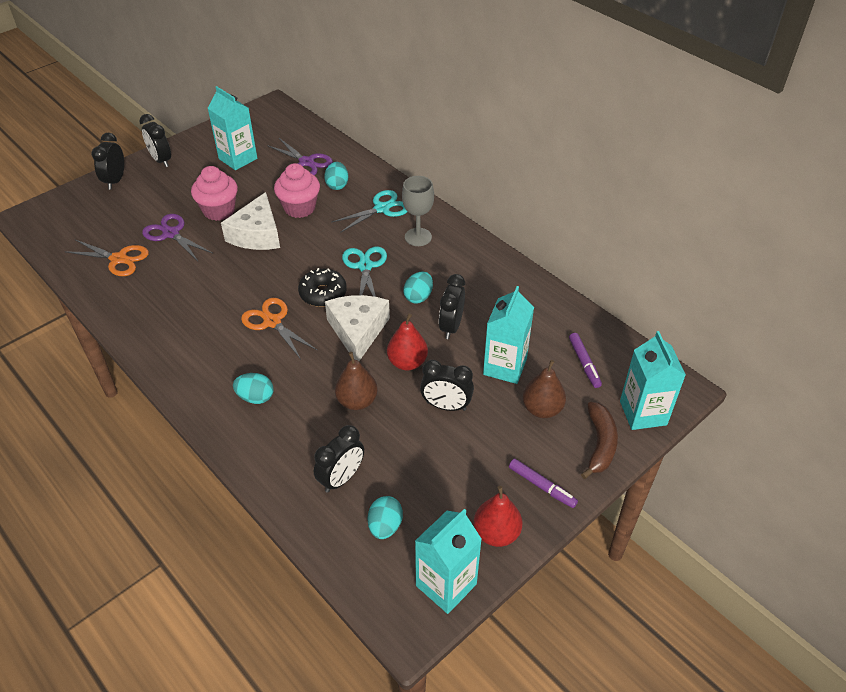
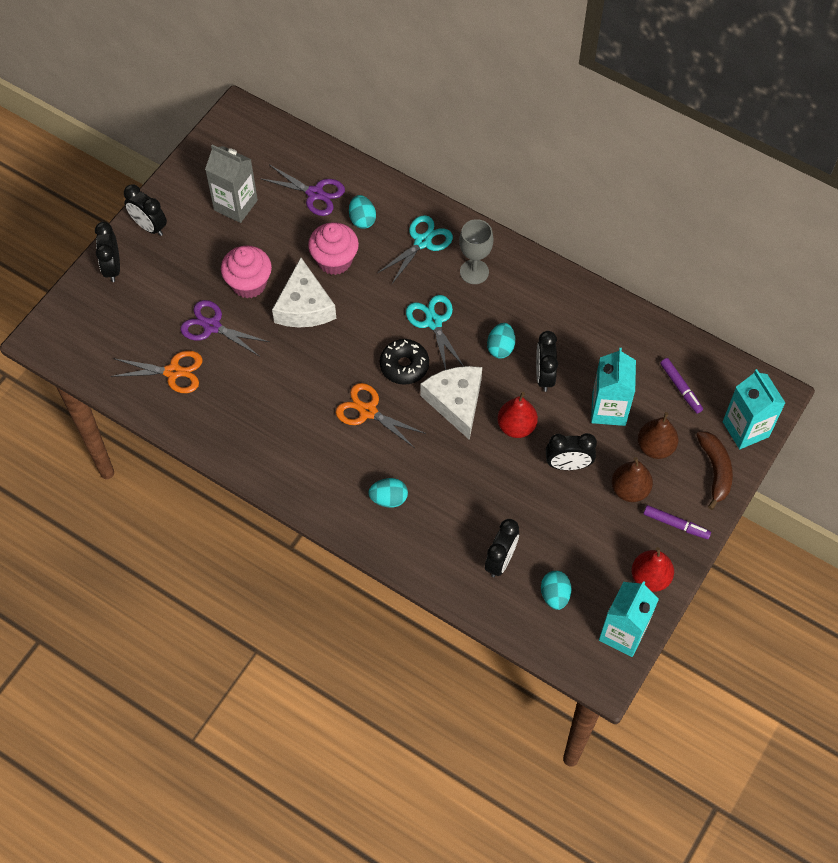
camera: 15 degrees left, 15 degrees up
(238, 159) = (235, 205): turquoise carton -> grey carton
(357, 401) = (484, 479): brown pear -> brown pear (629, 489)

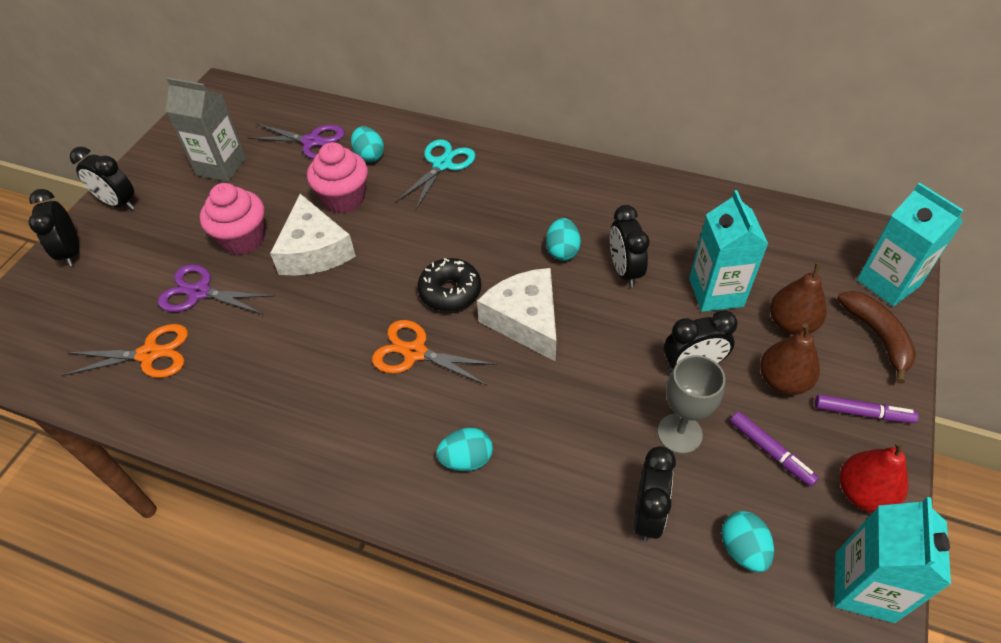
camera: 10 degrees left, 10 degrees down
(433, 322) = (474, 239): turquoise scissors -> none
(474, 272) = (508, 182): grey goblet -> grey goblet (679, 433)
(516, 426) = (610, 334): red pear -> none
(680, 388) = (790, 254): purple marker -> purple marker (770, 452)

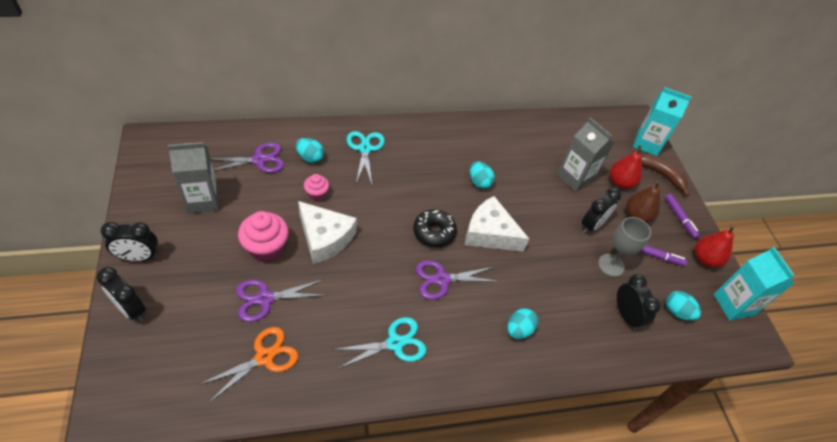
camera: 40 degrees left, 0 degrees up
(297, 403) = (395, 343): none -> turquoise scissors
(344, 199) = (316, 194): pink cupcake -> pink cupcake, size x0.56
(414, 353) = (442, 279): orange scissors -> purple scissors
(624, 271) = (521, 182): black clock -> none
(716, 292) = (575, 178): turquoise carton -> grey carton
(791, 324) = (620, 183): brown pear -> red pear
(862, 413) = (679, 218): purple marker -> purple marker turned 90 degrees clockwise

